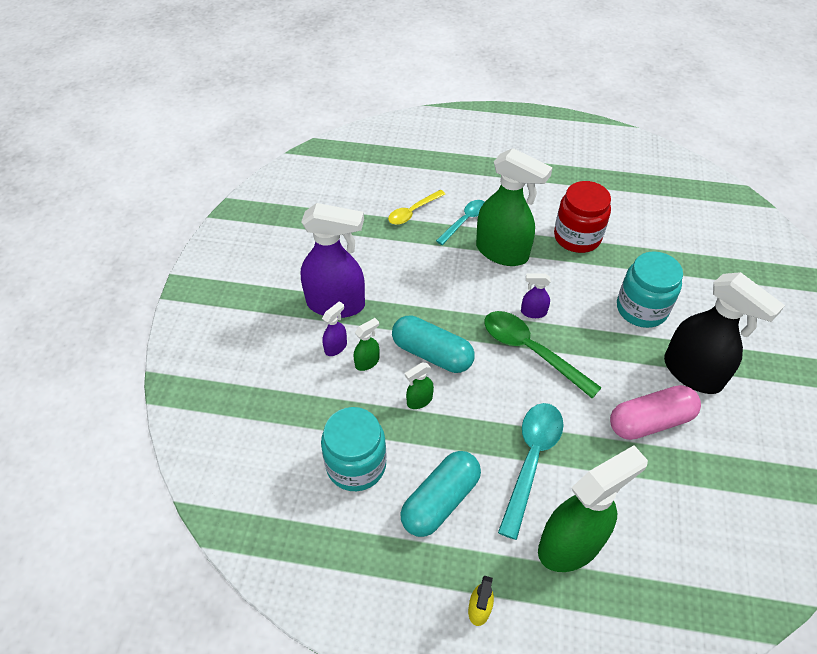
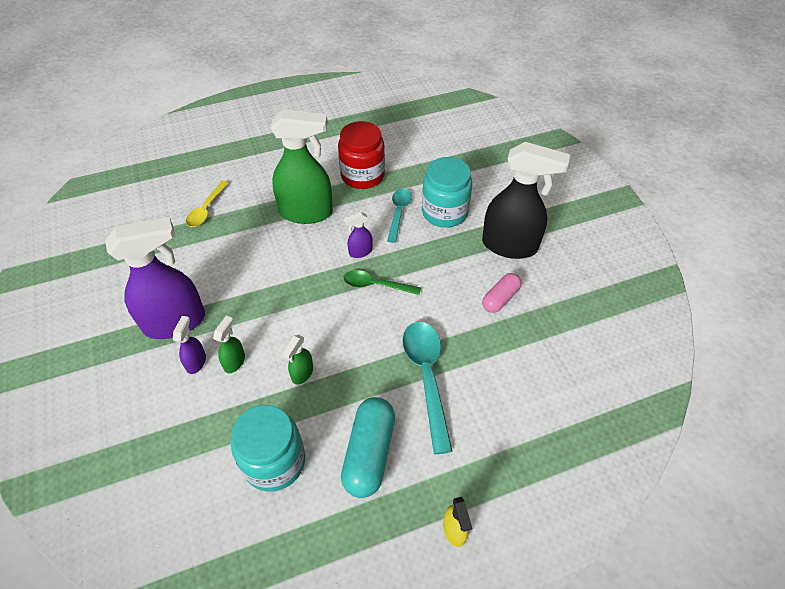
camera: 30 degrees left, 0 degrees up
(432, 354) = (291, 326): turquoise capsule -> none
(465, 221) = (259, 199): turquoise spoon -> turquoise spoon (398, 213)
(530, 351) = (376, 285): green spoon -> green spoon, size x0.62
(571, 544) = (496, 431): green spray bottle -> none
(650, 421) = (500, 298): pink capsule -> pink capsule, size x0.61

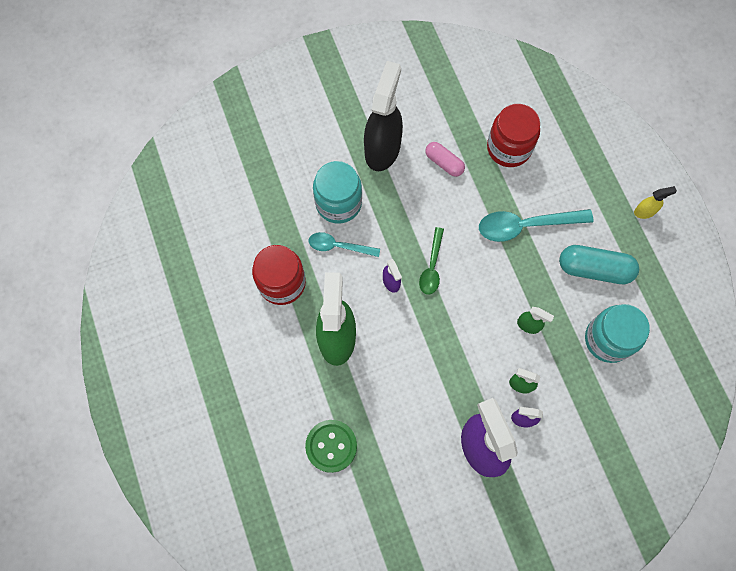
camera: 90 degrees left, 20 degrees up
(206, 209) = (331, 446): yellow spoon -> green button
(529, 364) = (509, 148): none -> red jar

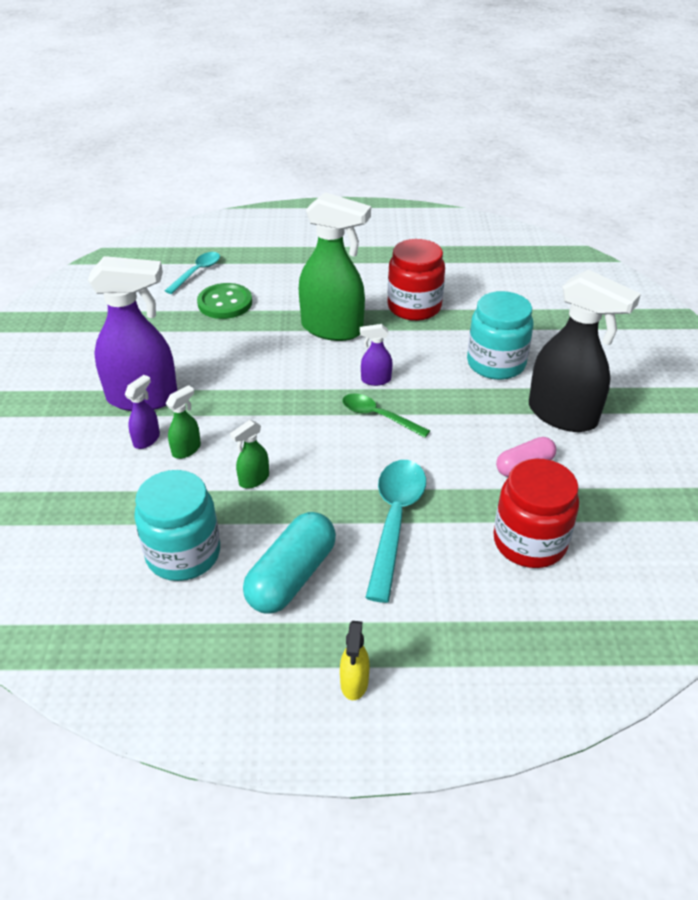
camera: 110 degrees right, 30 degrees down
(338, 246) = (439, 352): turquoise spoon -> turquoise spoon (197, 272)

